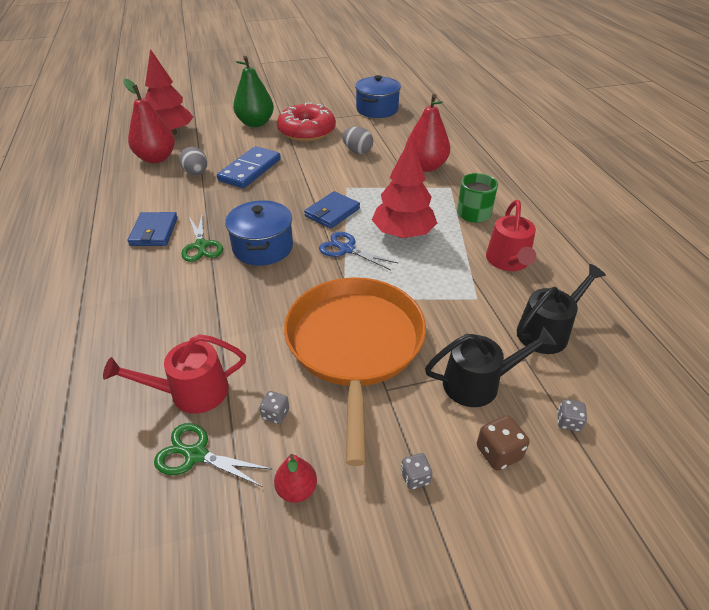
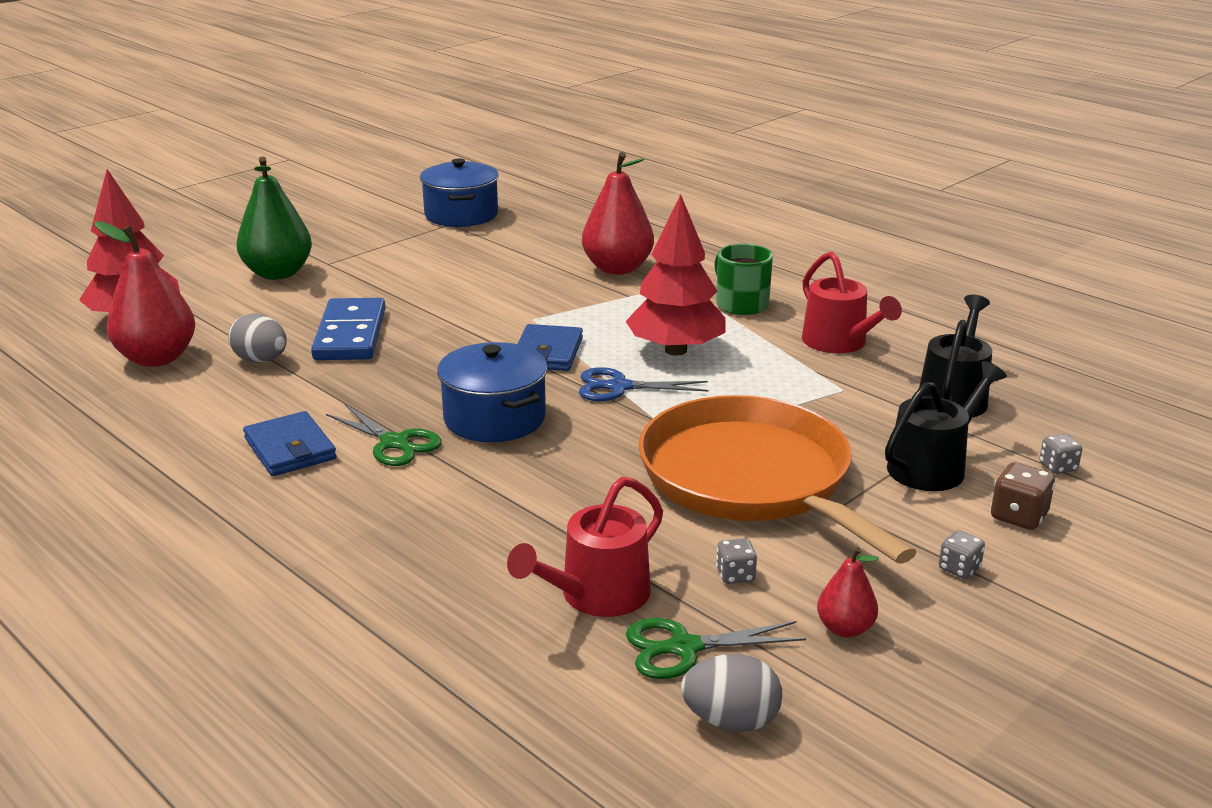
camera: 30 degrees left, 15 degrees down
(307, 131) = (381, 266): red donut -> none
(357, 151) = (495, 273): grey egg -> grey egg (731, 721)

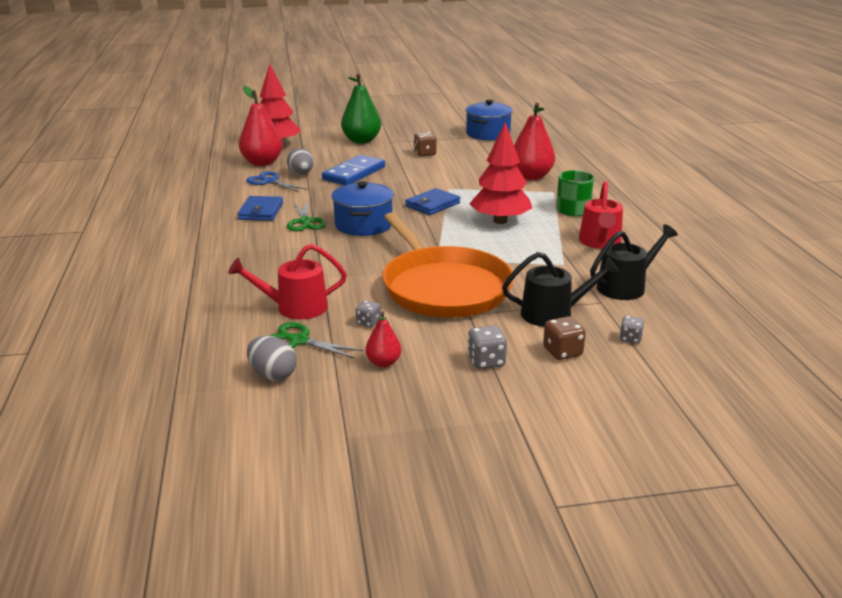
camera: 35 degrees right, 0 degrees up
(414, 271) = (425, 154): none -> brown dice
(619, 387) = (443, 229): blue scissors -> blue scissors (269, 181)
(751, 479) = (443, 287): orange pan -> orange pan turned 150 degrees clockwise
(959, 569) = (486, 361): grey dice -> grey dice, size x1.51

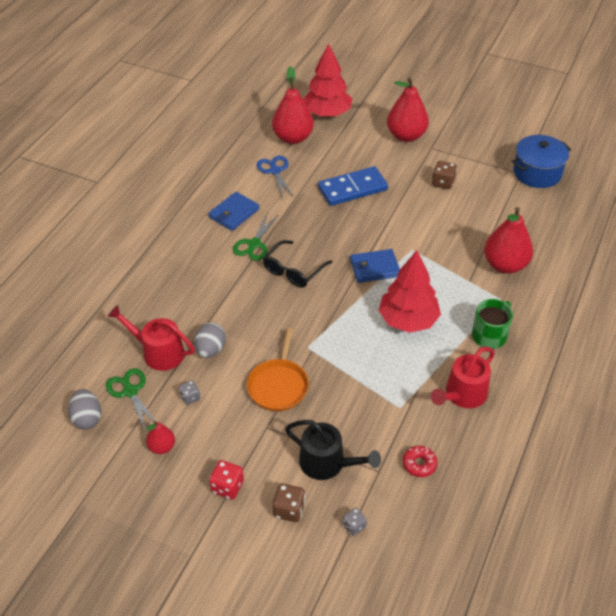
camera: 35 degrees right, 20 degrees up
(301, 174) = (309, 170): grey egg -> grey egg (210, 350)
(361, 141) = (406, 136): green pear -> red pear
(363, 225) = (293, 270): blue pot -> black glasses
(443, 287) = (278, 385): orange pan -> orange pan, size x0.54
(486, 361) = (227, 487): grey dice -> red dice
(625, 286) = (419, 464): black watering can -> red donut

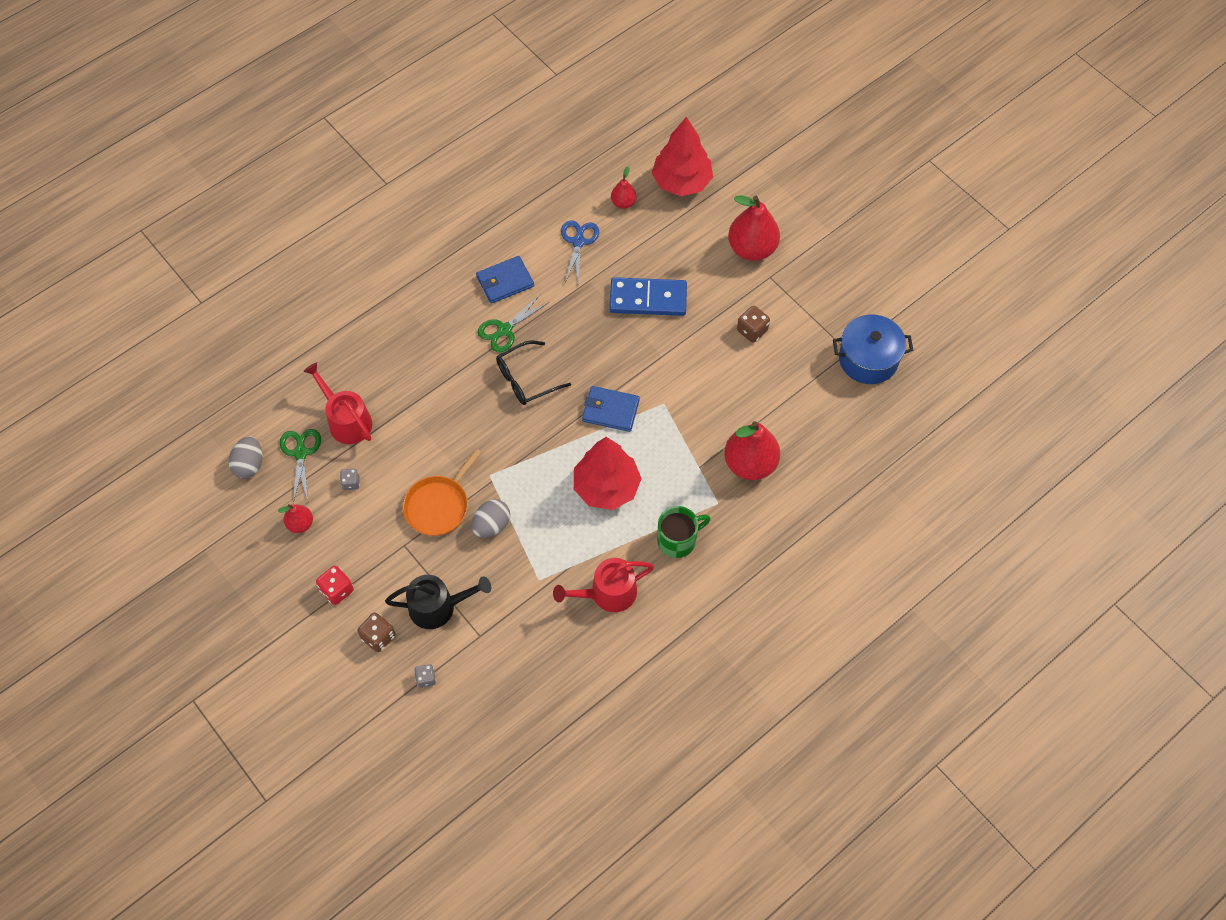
camera: 25 degrees right, 15 degrees up
(210, 350) = (396, 438): grey egg -> grey egg (492, 525)
(293, 138) = (623, 203): red pear -> red pear, size x0.51
(327, 463) = (438, 607): black watering can -> black watering can turned 60 degrees counterclockwise
(419, 464) = (521, 646): red donut -> none

